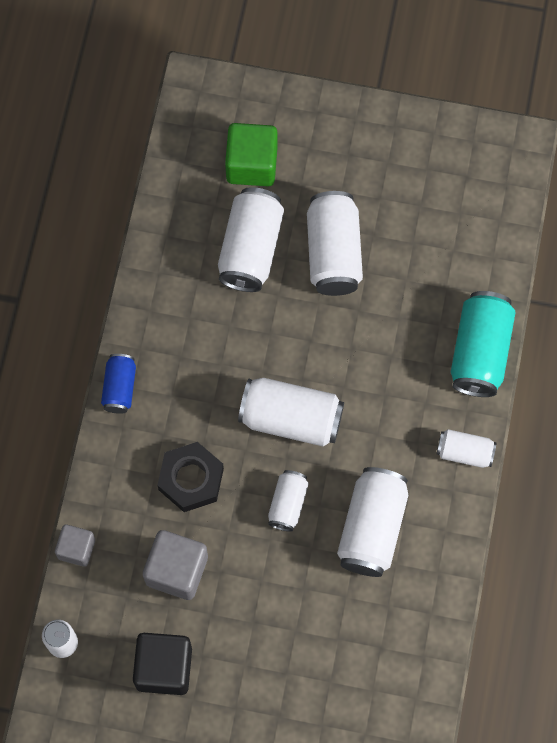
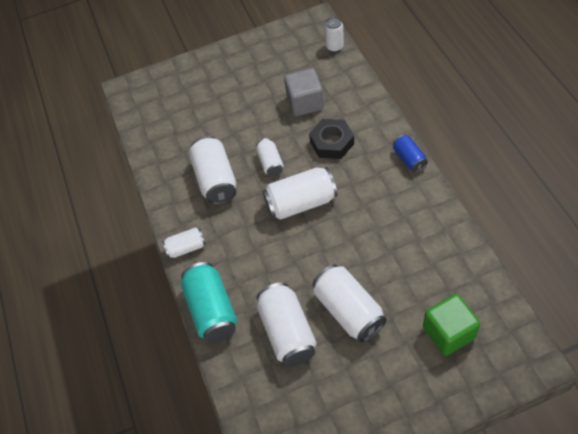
camera: 155 degrees right, 15 degrees down
(76, 549) = (363, 82): grey cube -> none
(164, 668) = (278, 65): black cube -> none
(250, 248) = (402, 279): white can -> white can (287, 332)

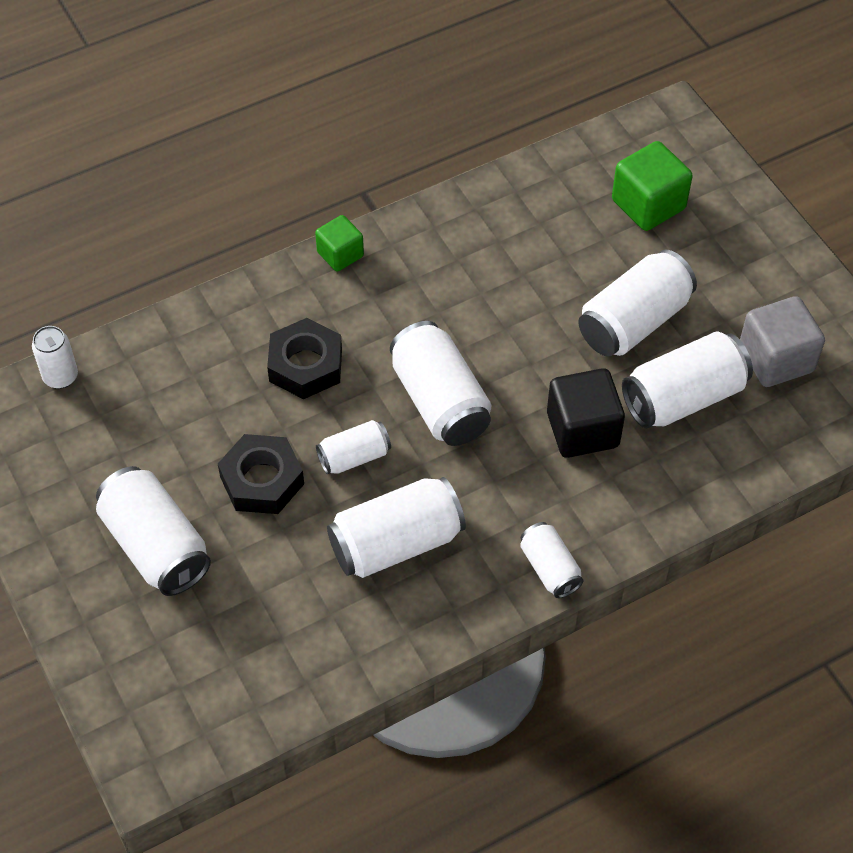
camera: 105 degrees left, 0 degrees up
(212, 310) = (664, 508): turquoise can -> none
(233, 86) = (156, 546): none -> white can
(262, 125) = (262, 480): none -> black nut
(272, 273) = (582, 430): none -> black cube
(305, 103) = (208, 414): grey cube -> grey cube (776, 359)
(409, 159) = (340, 254): blue can -> green cube

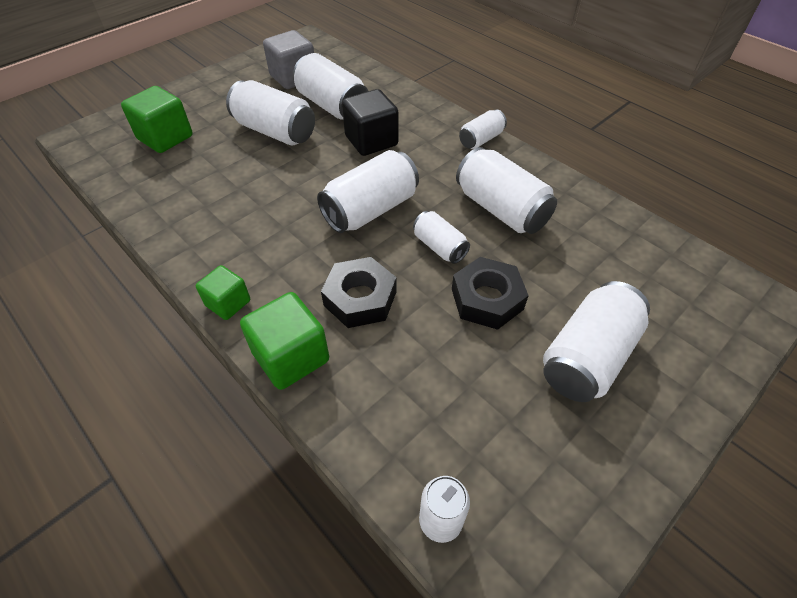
camera: 105 degrees left, 5 degrees down
(255, 298) = (291, 357): none -> green cube

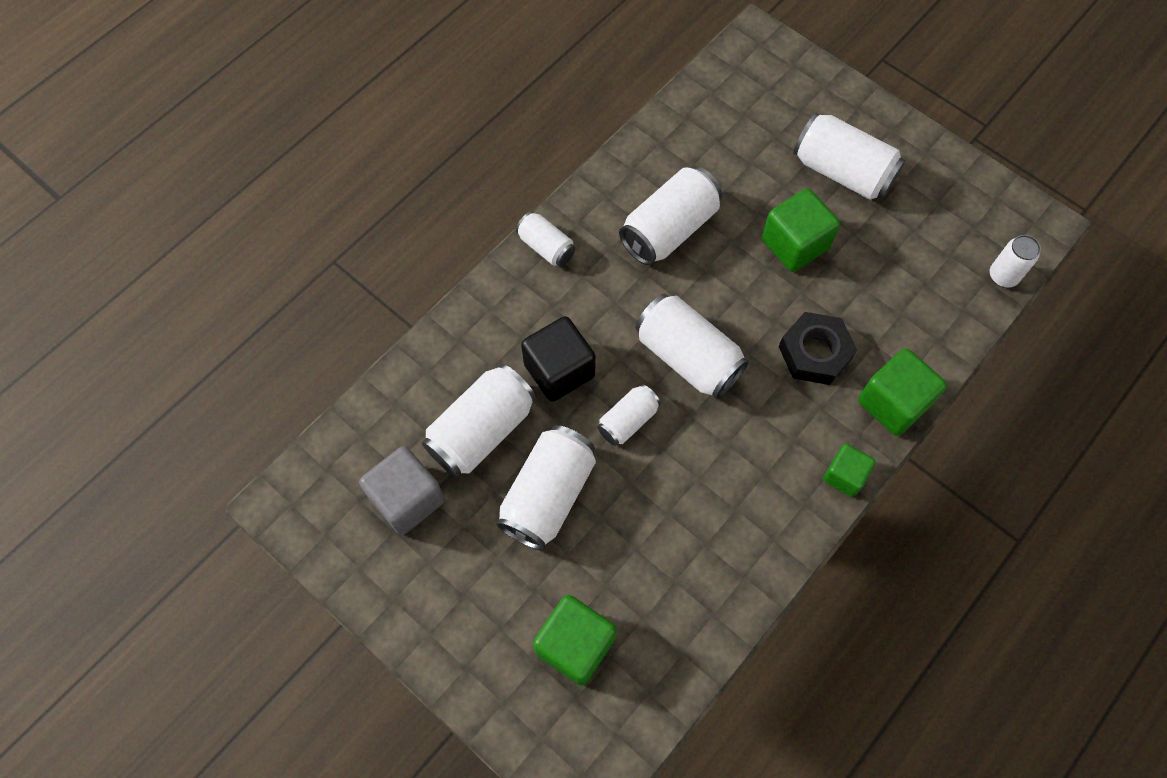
camera: 95 degrees left, 15 degrees up
(439, 247) = (734, 286): white can -> white can (628, 421)
(487, 299) = (794, 244): black nut -> green cube

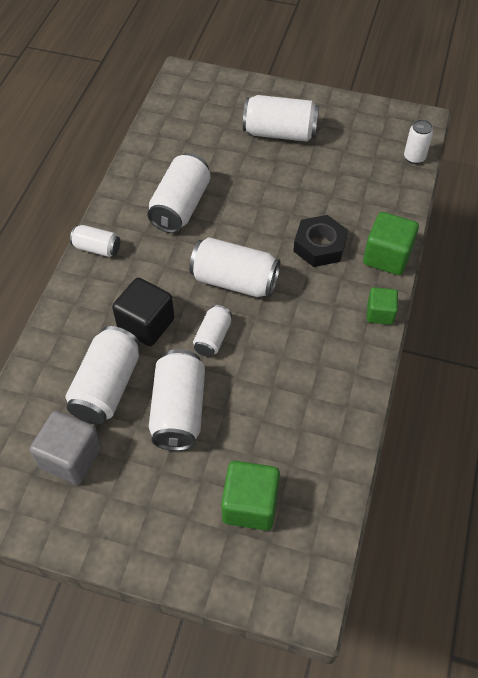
camera: 25 degrees left, 10 degrees down
(794, 244) = (271, 185): green cube -> none

